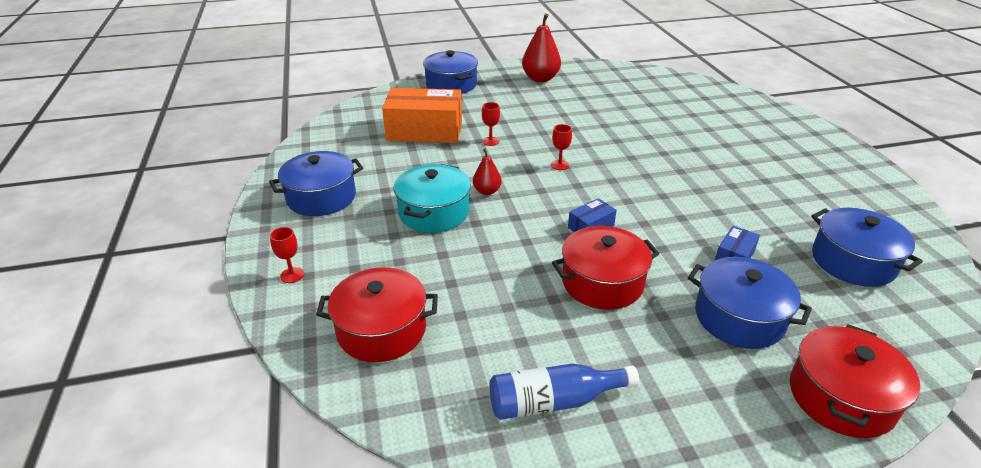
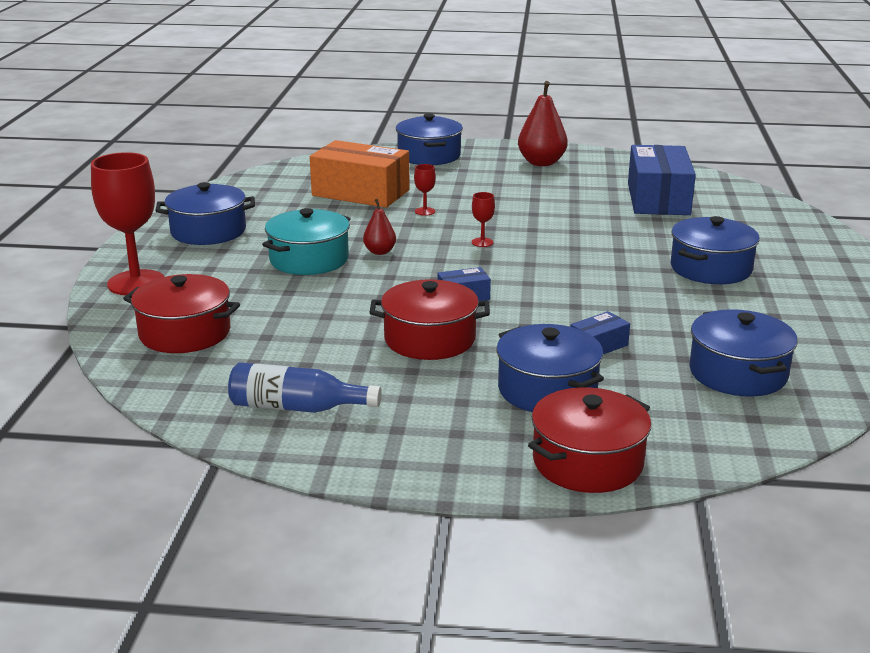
camera: 20 degrees right, 10 degrees down
(292, 275) = (136, 283): red goblet -> red goblet, size x2.37
(649, 99) = (658, 199): none -> blue box
(741, 159) = (710, 268): none -> blue pot

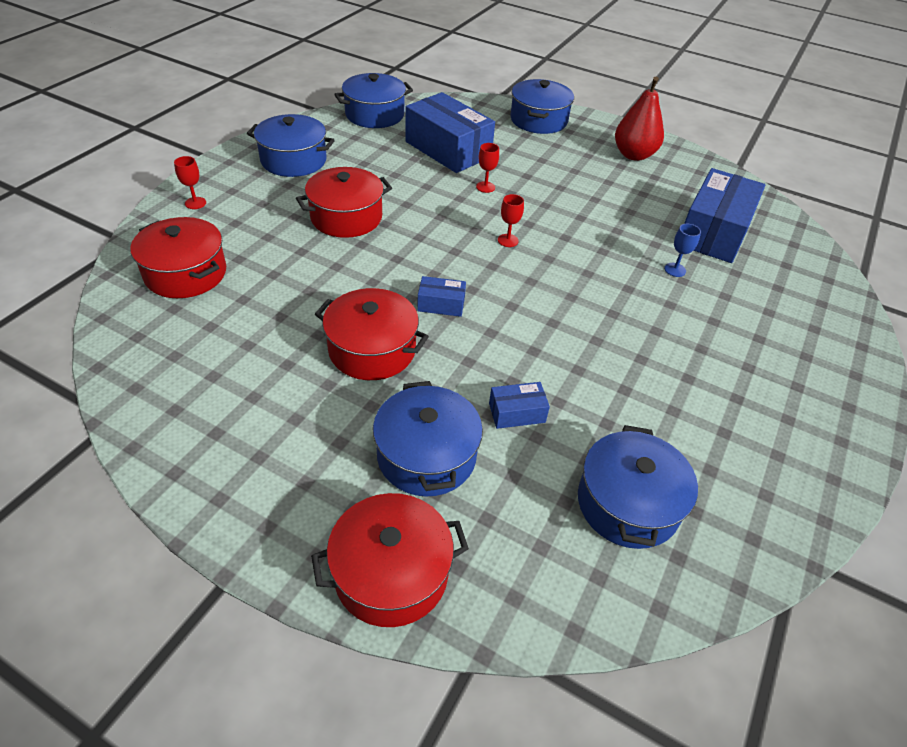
camera: 20 degrees right, 20 degrees up
(136, 283) = (195, 203): red goblet -> red goblet, size x0.42
(297, 407) = (201, 396): blue bottle -> none
(309, 260) = (346, 217): turquoise pot -> red pot
(360, 193) = (448, 149): orange box -> blue box
(380, 252) = (411, 225): red pear -> none
(647, 229) = (675, 270): none -> blue goblet
(710, 268) = (702, 343): blue pot -> blue pot (374, 114)

